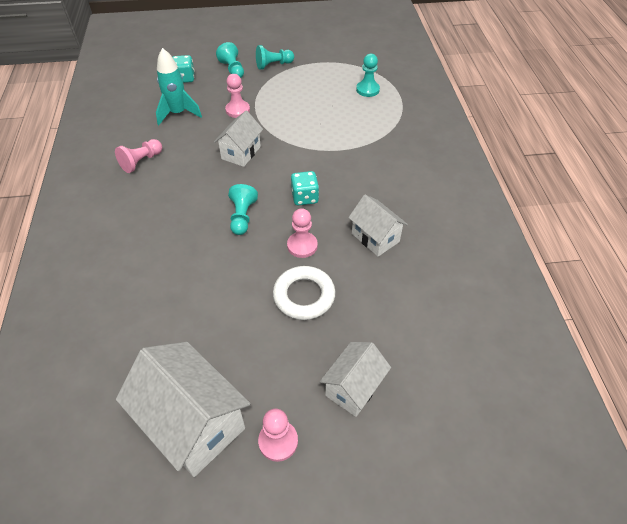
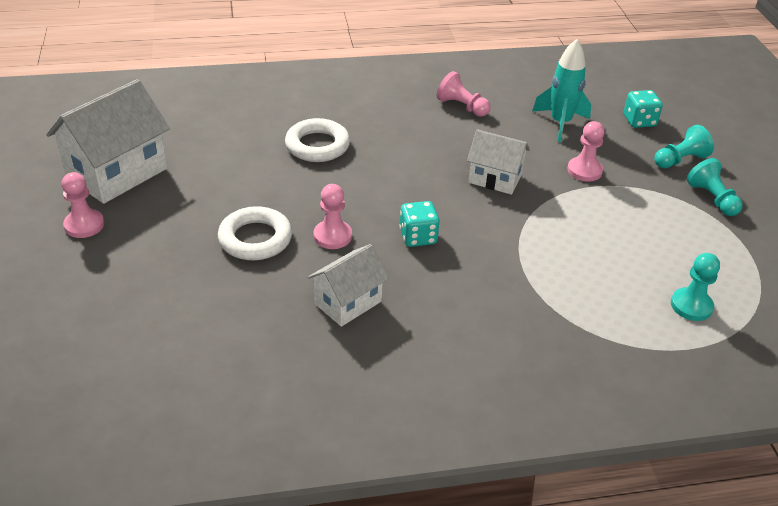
camera: 85 degrees right, 10 degrees down
(177, 255) = (317, 145): none -> white ring
(242, 217) = (378, 186): turquoise pawn -> none
(353, 388) = (128, 277): white house -> none

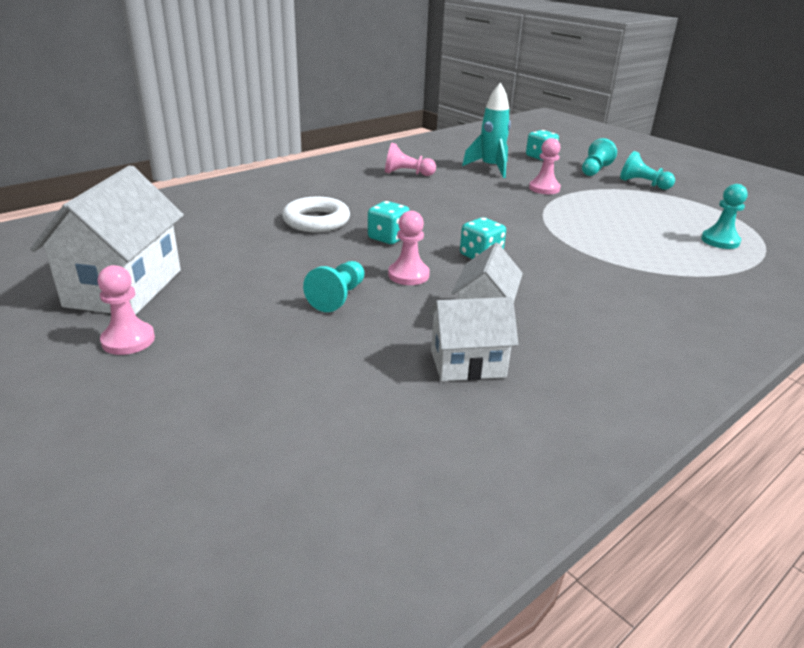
camera: 30 degrees left, 10 degrees down
(255, 239) = (338, 297): white ring -> turquoise pawn
(358, 187) = (388, 238): none -> turquoise dice
(495, 179) = (489, 207): white house -> white house (467, 364)

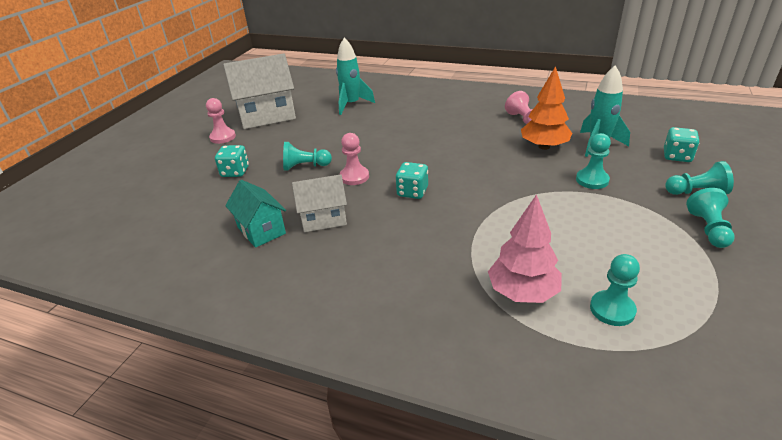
camera: 65 degrees right, 5 degrees up
(212, 228) = (351, 105): none -> turquoise rocket
(316, 221) = (397, 124): white ring -> none
(388, 238) = (401, 152): turquoise dice -> turquoise dice (235, 172)
(467, 364) = (261, 230): white house -> turquoise house
(468, 183) = (544, 146): none -> orange tree
(544, 188) = (592, 180): pink pawn -> turquoise pawn
(684, 262) = (522, 292): none -> pink tree

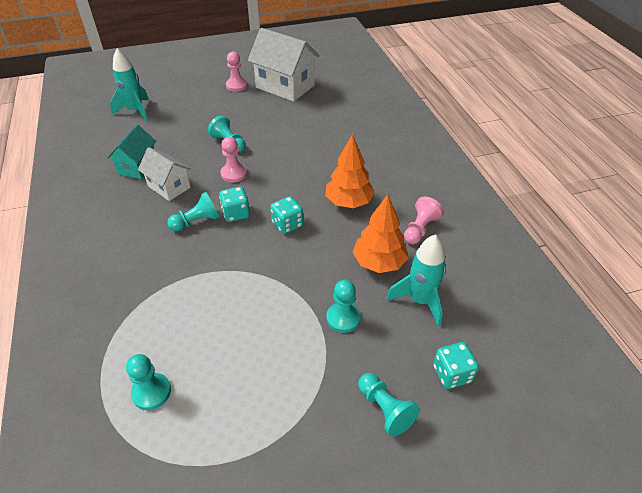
camera: 50 degrees right, 10 degrees up
(235, 172) = (197, 117): turquoise dice -> turquoise dice (287, 224)
(351, 105) = (345, 116): turquoise rocket -> turquoise rocket (136, 111)
(461, 136) = (348, 202): none -> orange tree
(522, 292) = (144, 329): pink tree -> none
(708, 229) = (318, 435): turquoise pawn -> turquoise pawn (196, 222)

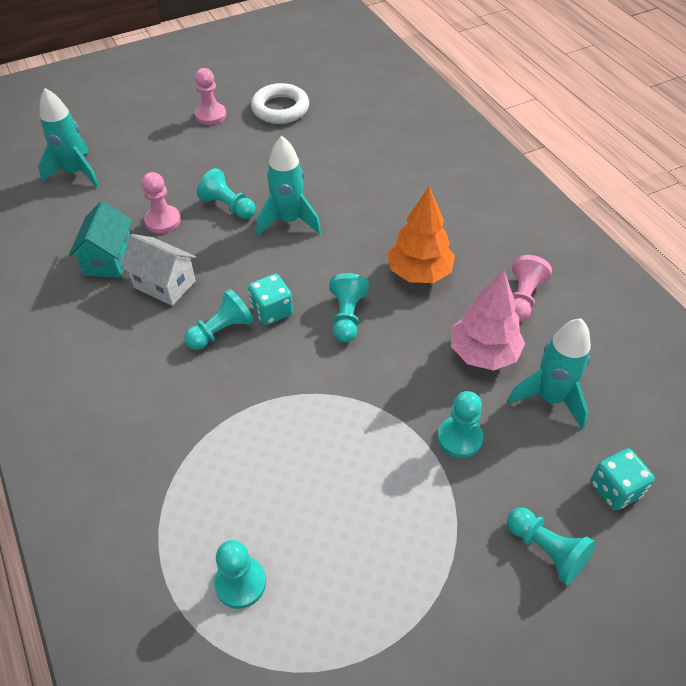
camera: 10 degrees left, 5 degrees up
(234, 174) = (250, 252): pink pawn -> pink pawn (163, 221)
(267, 157) = (289, 221): none -> turquoise rocket
(285, 86) = (280, 109): white house -> white ring
(287, 224) = (347, 317): turquoise dice -> turquoise pawn
(379, 262) = (483, 353): orange tree -> pink tree

